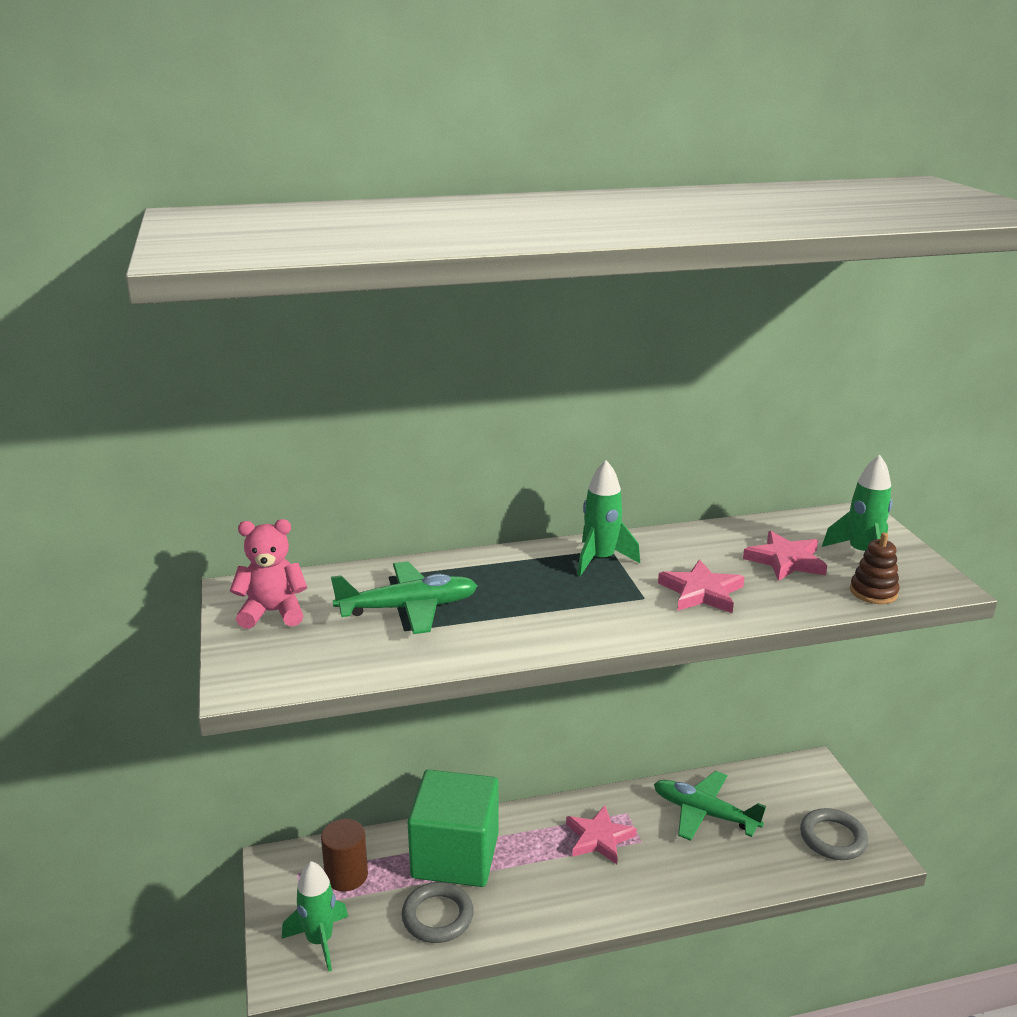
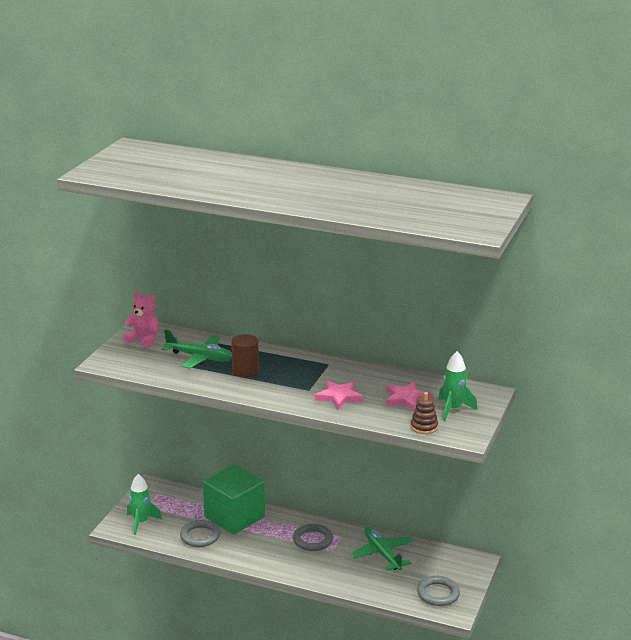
camera: 35 degrees right, 0 degrees up
(346, 875) = (177, 503): brown cylinder -> brown cylinder (245, 371)
(599, 838) = (313, 540): pink star -> grey ring
(600, 559) = (315, 367): green rocket -> none

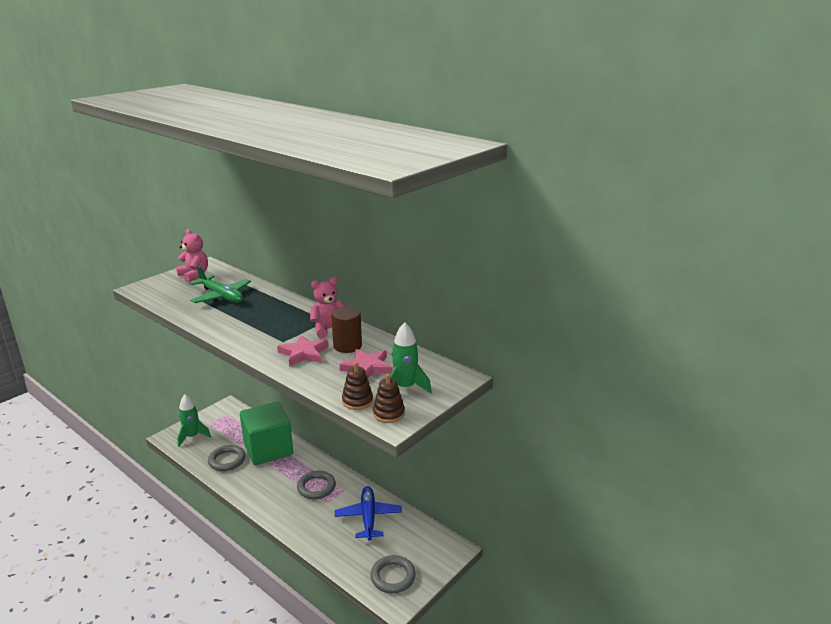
camera: 20 degrees right, 0 degrees up
(245, 371) = (246, 314): brown cylinder -> brown cylinder (347, 346)
(339, 372) = (329, 329): none -> pink teddy bear
(382, 554) = (368, 517): green plane -> blue plane
(457, 431) = (388, 413): none -> brown stacking toy

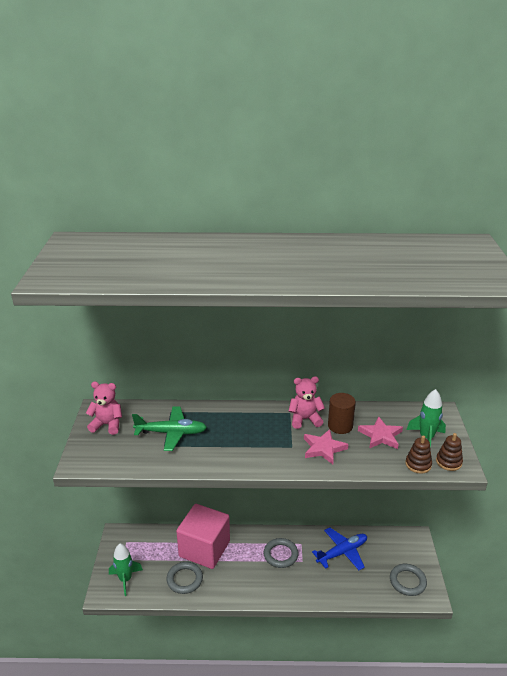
camera: 40 degrees left, 5 degrees up
(268, 449) = (204, 549): green cube -> pink cube
(329, 329) = (305, 419): pink teddy bear -> pink teddy bear turned 60 degrees clockwise
(368, 517) = (342, 552): blue plane -> blue plane turned 105 degrees clockwise

